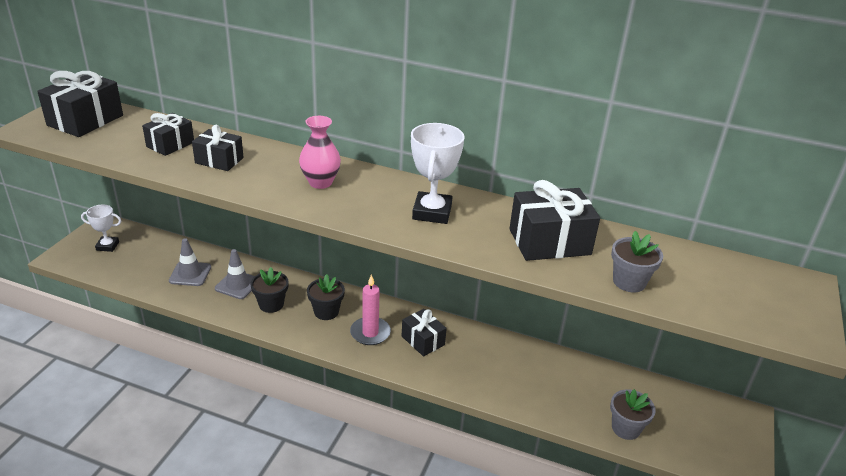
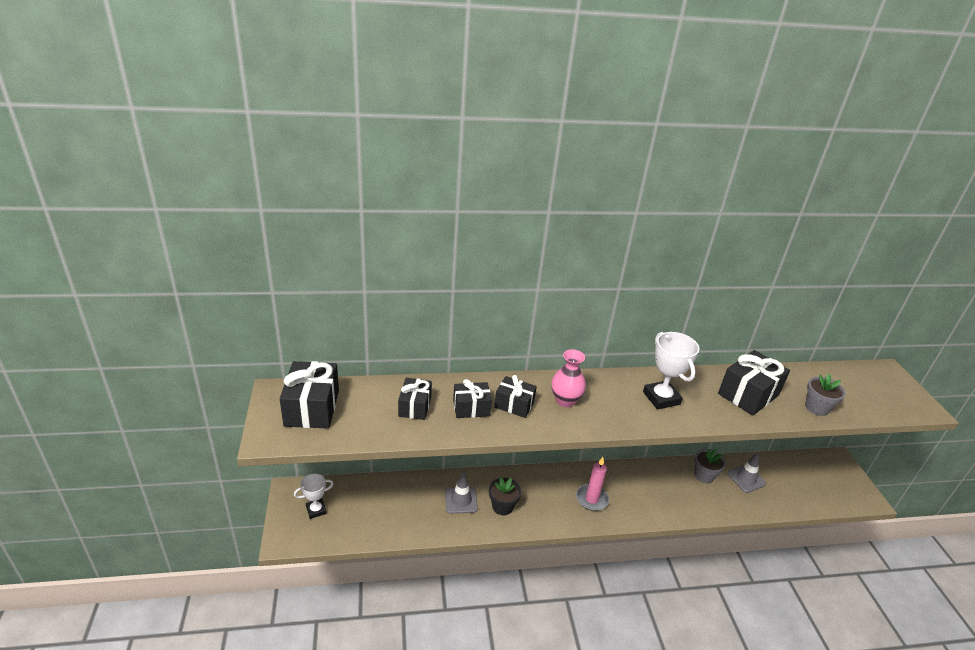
camera: 30 degrees left, 0 degrees up
(190, 274) = (414, 507): grey traffic cone -> grey traffic cone (746, 479)
(326, 312) = (546, 495): black flower pot -> none
(423, 340) = (629, 489): black gift -> black gift (514, 404)
(626, 428) = (793, 499): grey flower pot -> grey flower pot (704, 475)

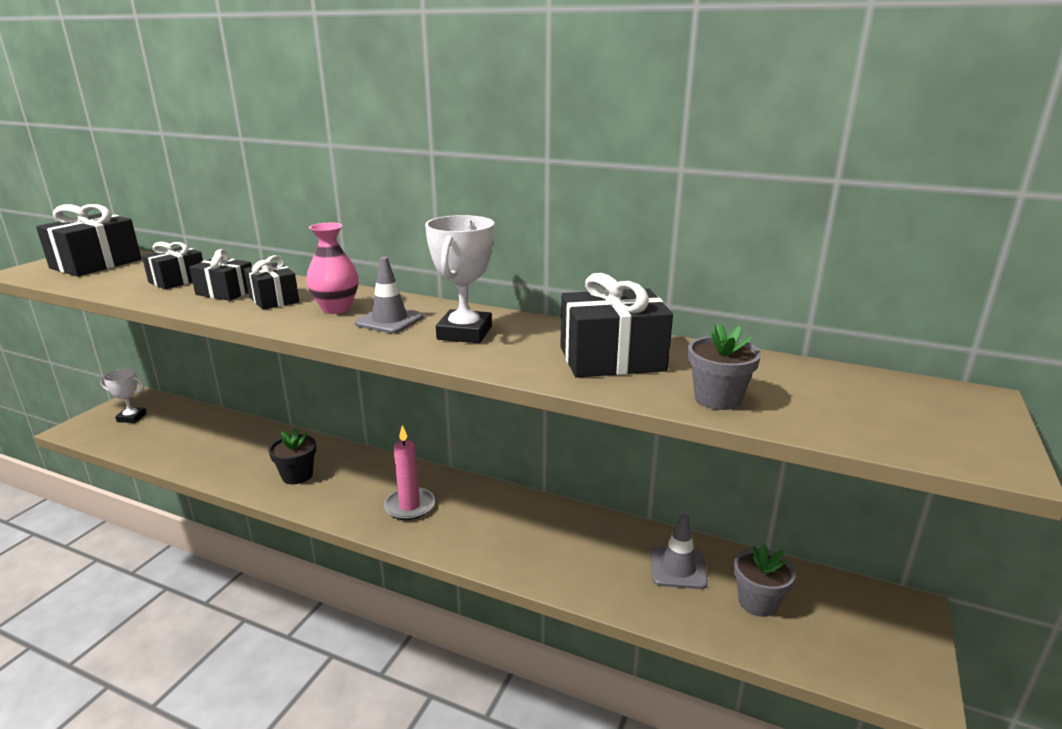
camera: 35 degrees right, 10 degrees down
(461, 500) = (264, 455): grey traffic cone -> grey traffic cone (389, 320)
(704, 475) = (608, 539): grey flower pot -> grey flower pot (758, 602)

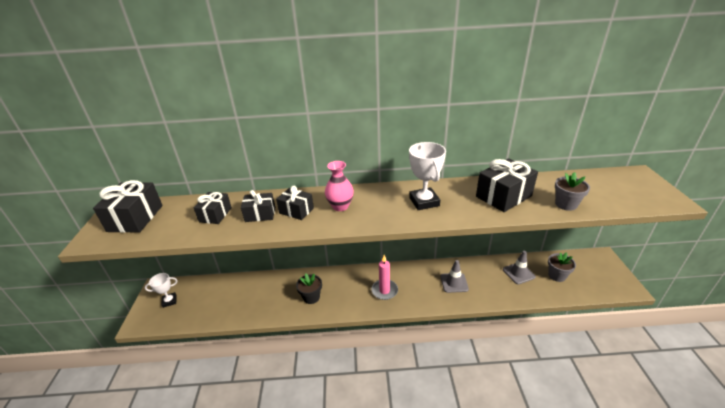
camera: 25 degrees left, 10 degrees up
(389, 320) = (378, 205): grey traffic cone -> grey traffic cone (454, 283)

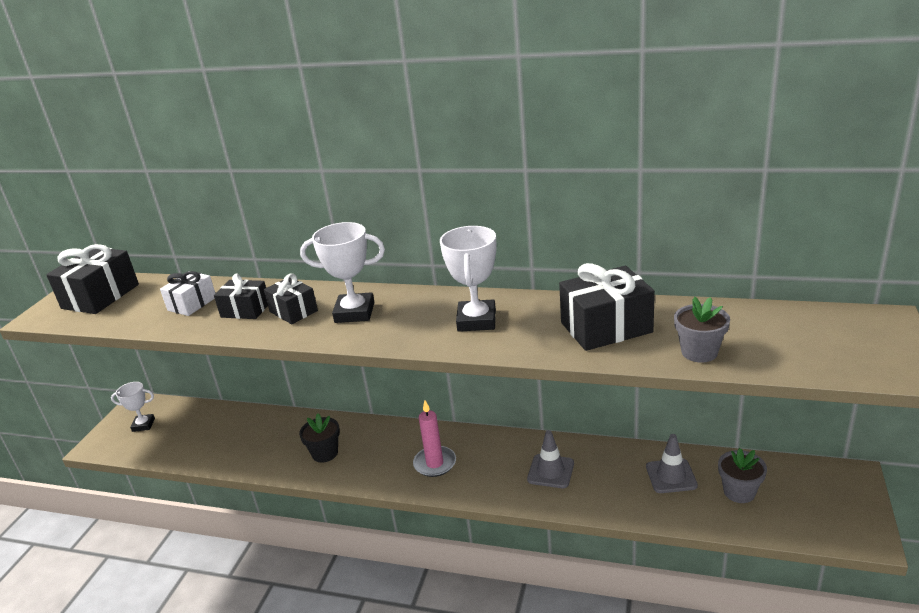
camera: 20 degrees right, 5 degrees down
(215, 215) = (192, 304): black gift -> white gift
(340, 206) = (354, 312): pink vase -> white trophy

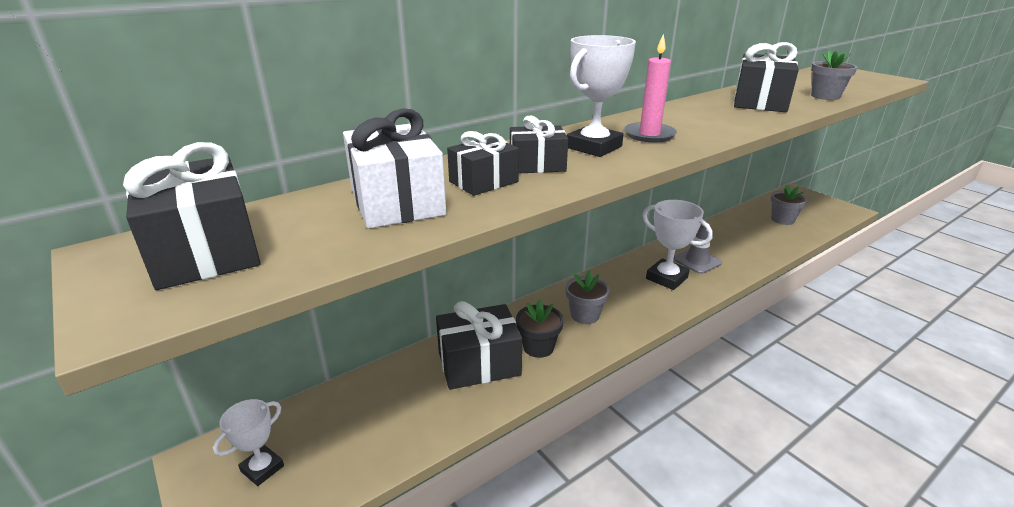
camera: 55 degrees left, 0 degrees up
(192, 304) = (397, 202): white gift -> white gift, size x1.62
(284, 440) = (479, 363): none -> black gift
(387, 453) = (585, 315): none -> grey flower pot
(435, 463) = (629, 299): pink candle -> pink candle (649, 135)
(476, 320) = (689, 122): white trophy -> white trophy (666, 278)
(671, 476) = (747, 229): grey traffic cone -> none

